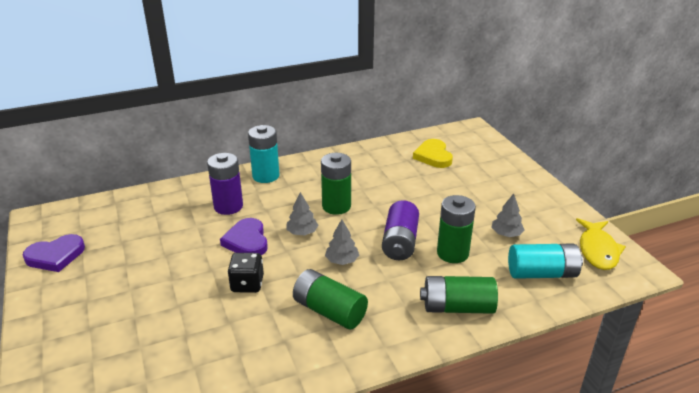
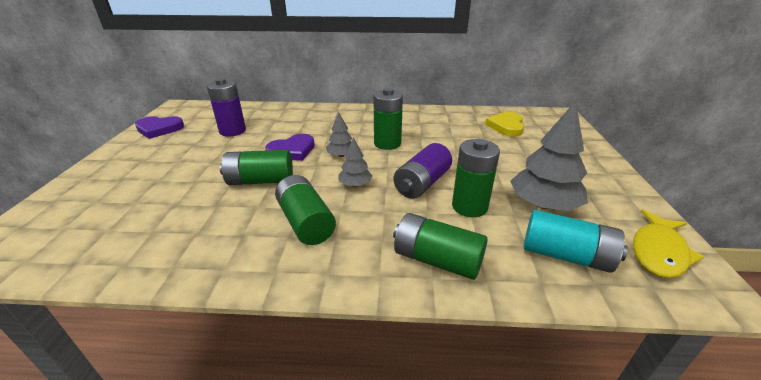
camera: 25 degrees right, 0 degrees up
(228, 206) = (302, 126): purple battery -> purple battery (232, 131)
(247, 241) = (292, 151): purple heart -> purple heart turned 135 degrees counterclockwise
(247, 284) = (260, 181): black dice -> green battery
(266, 176) = (350, 113): turquoise battery -> none
(506, 234) = (543, 205): grey tree -> grey tree, size x1.91

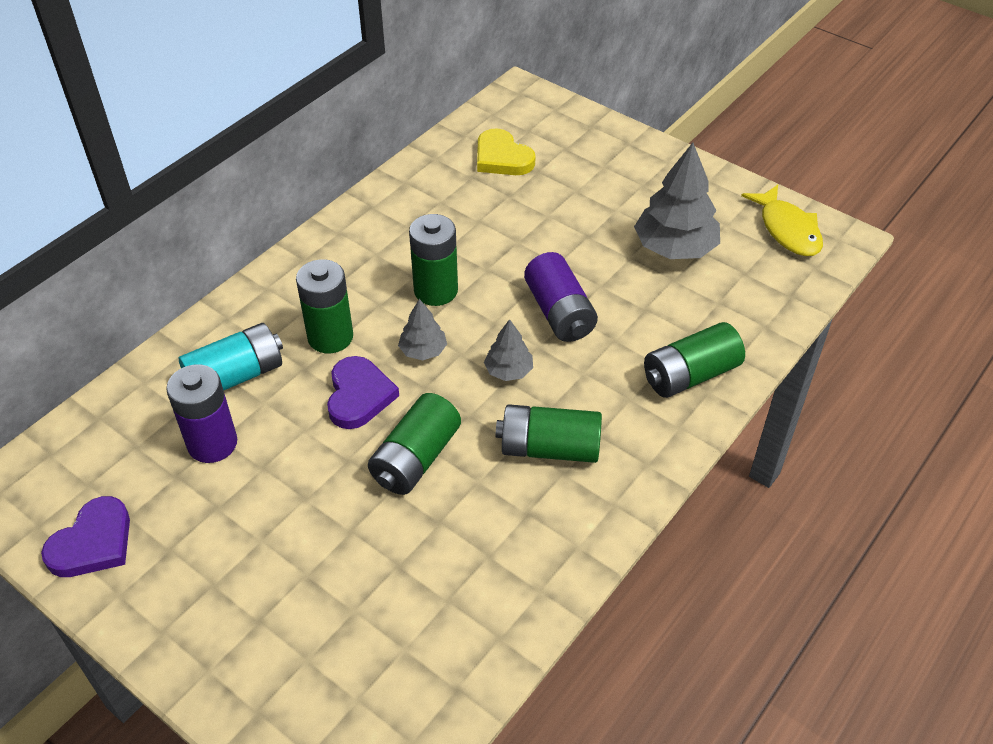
camera: 55 degrees left, 15 degrees up
(469, 207) = (633, 302): green battery -> green battery (330, 337)
(566, 255) = (749, 288): turquoise battery -> turquoise battery (236, 376)

